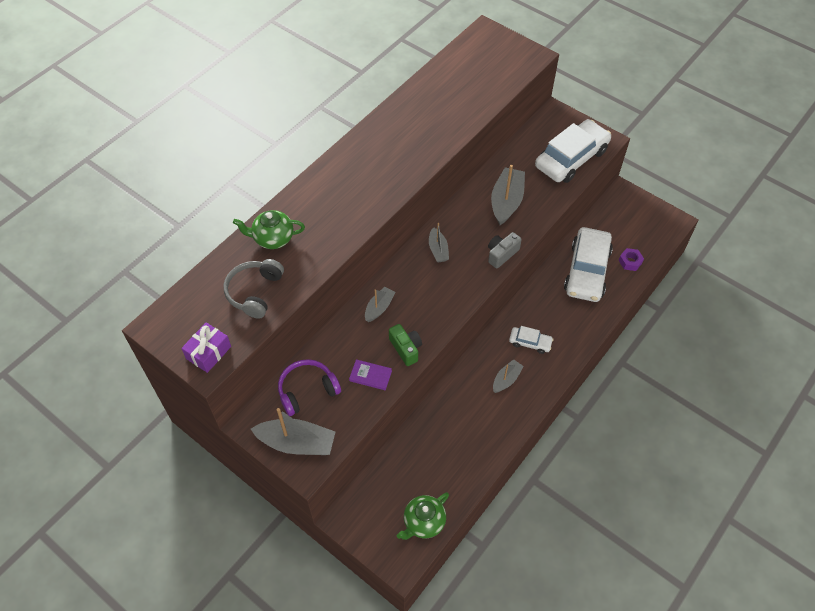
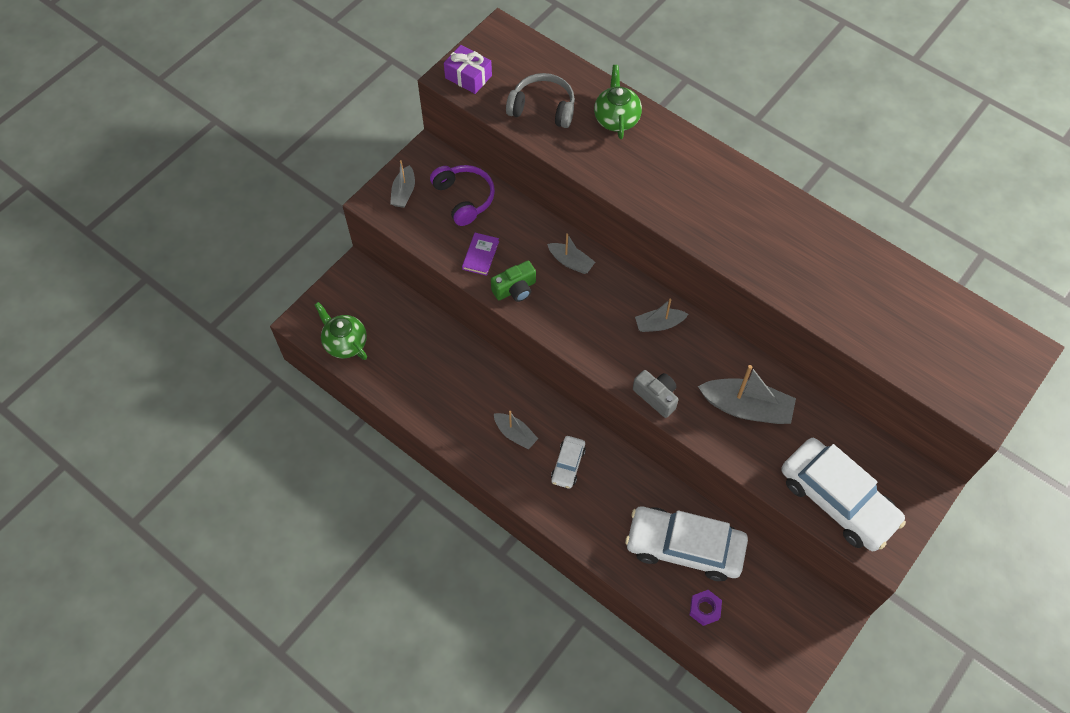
camera: 90 degrees right, 5 degrees up
(297, 443) = (404, 192): grey boat -> grey boat, size x0.58

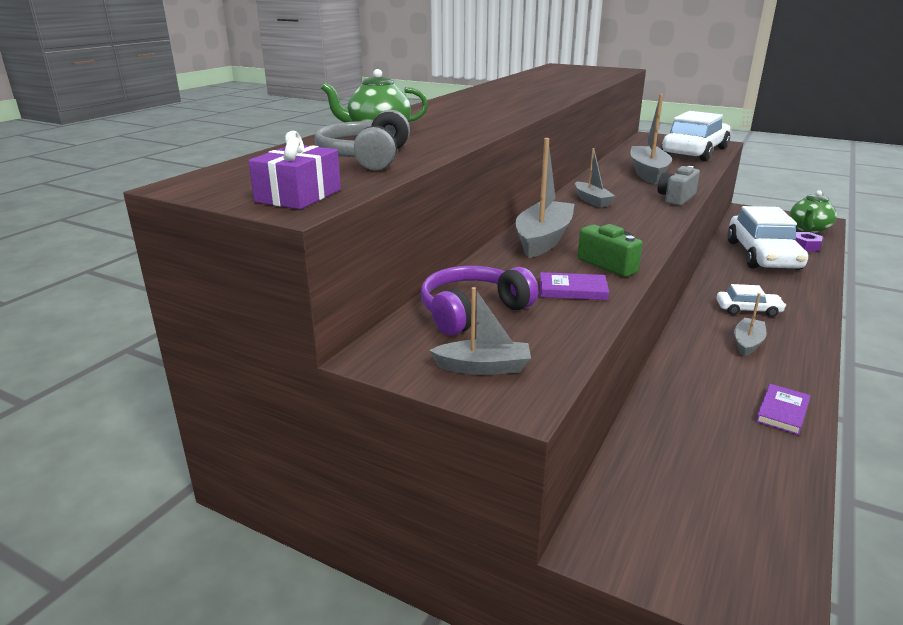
camera: 100 degrees left, 35 degrees down
(345, 343) = (760, 528): green teapot -> green teapot (808, 229)
(429, 408) = (782, 412): none -> purple book
(571, 262) = (543, 239): grey boat -> grey boat, size x1.73

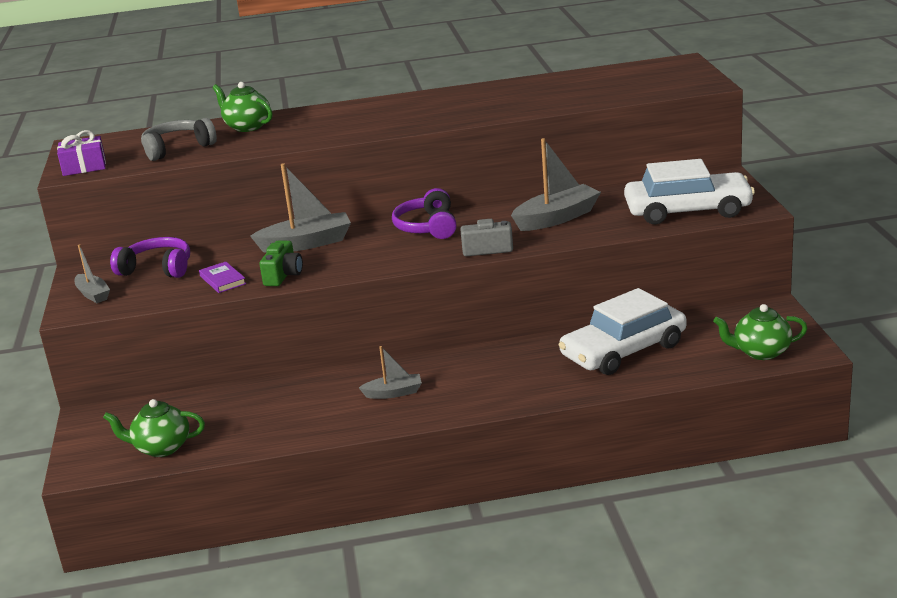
camera: 55 degrees right, 0 degrees up
(592, 201) = (427, 227): grey boat -> purple headphones
(748, 310) = (465, 377): white car -> none
(755, 510) = (161, 448): none -> green teapot
(782, 412) = (292, 430): purple book -> none
(805, 246) = (692, 363): purple nut -> none

